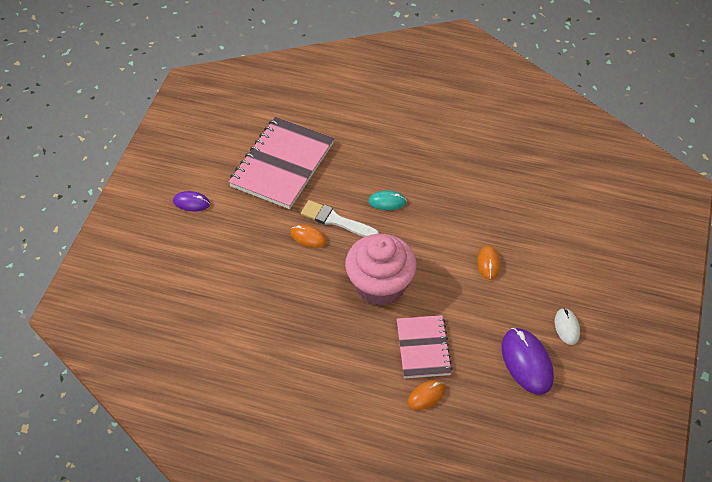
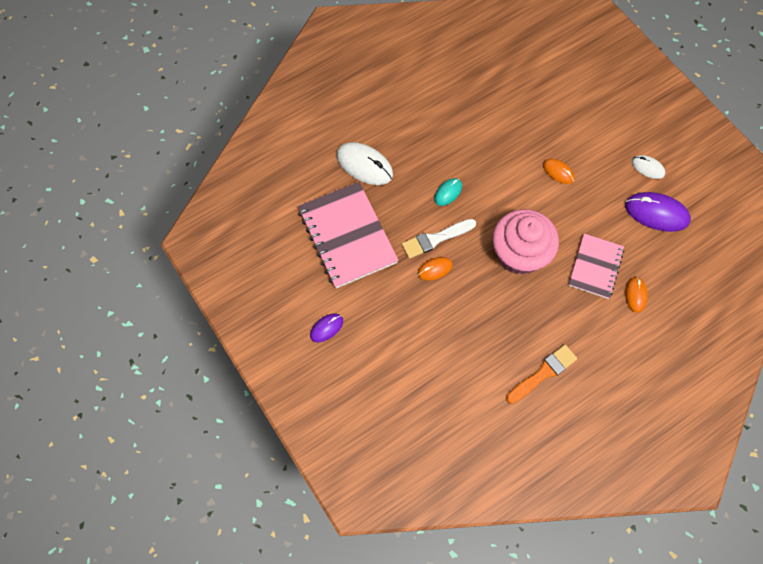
camera: 50 degrees left, 15 degrees up
(283, 371) = (543, 373): none -> orange brush
(355, 135) = (364, 165): none -> white mouse
(423, 348) = (595, 267): pink notebook -> pink notebook turned 75 degrees clockwise

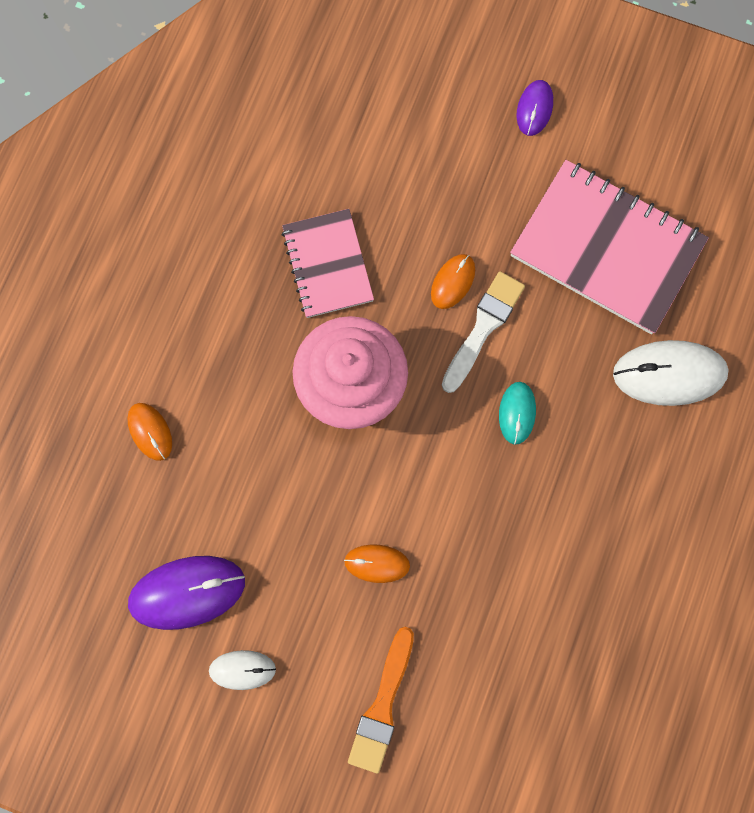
camera: 145 degrees right, 10 degrees up
(543, 373) = (215, 234): orange brush -> orange brush (382, 705)
(595, 267) = (231, 437): pink notebook -> pink notebook (327, 265)

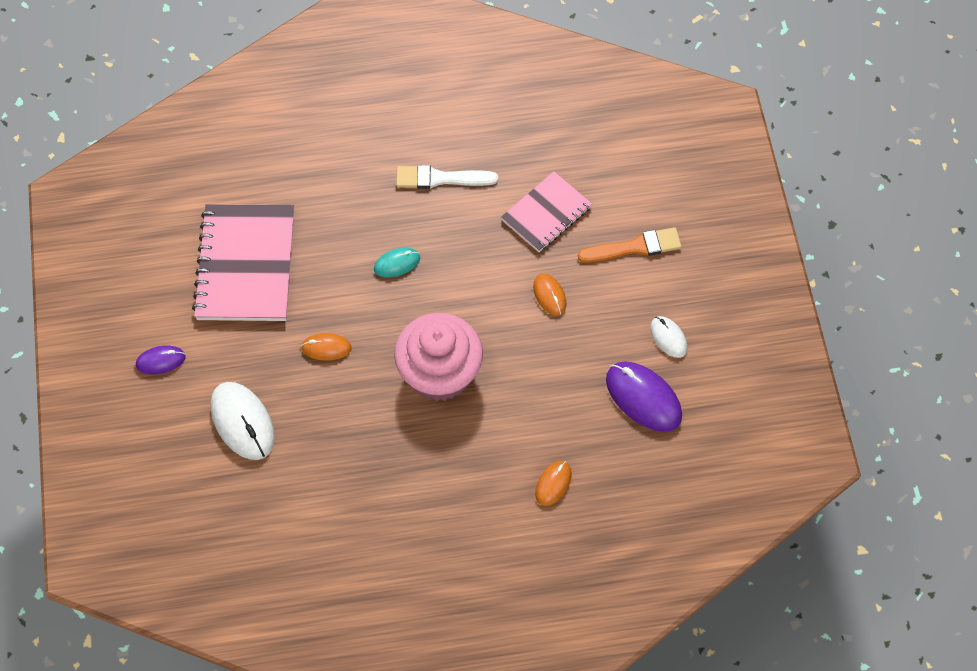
camera: 120 degrees left, 15 degrees down
(327, 265) = (361, 435): pink notebook -> pink notebook (546, 213)
(483, 328) = (349, 312): white brush -> white brush (441, 178)
(669, 374) = (315, 189): white mouse -> white mouse (242, 422)

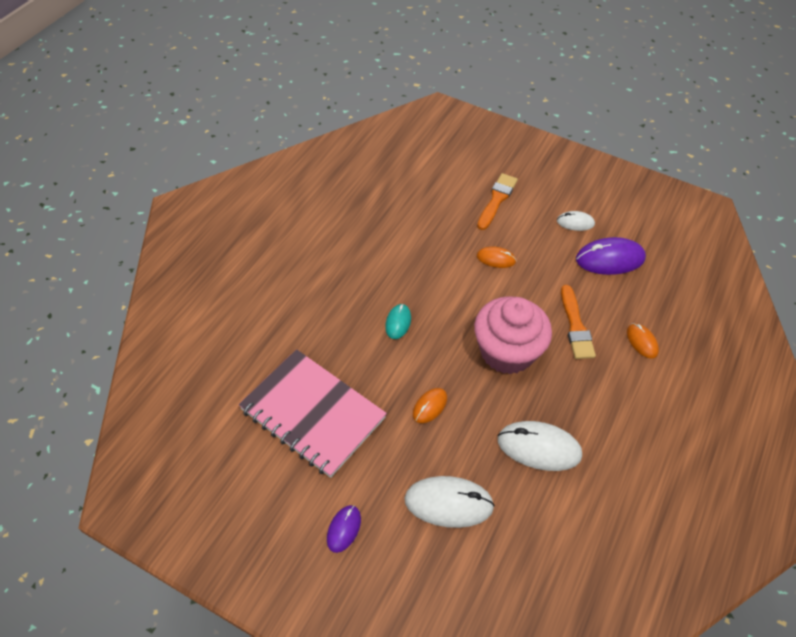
camera: 55 degrees left, 10 degrees down
(353, 460) = (539, 447): none -> white mouse
(441, 178) = (355, 259): white brush -> none
(522, 414) = (575, 326): none -> orange brush
(546, 213) = (433, 224): pink notebook -> none

